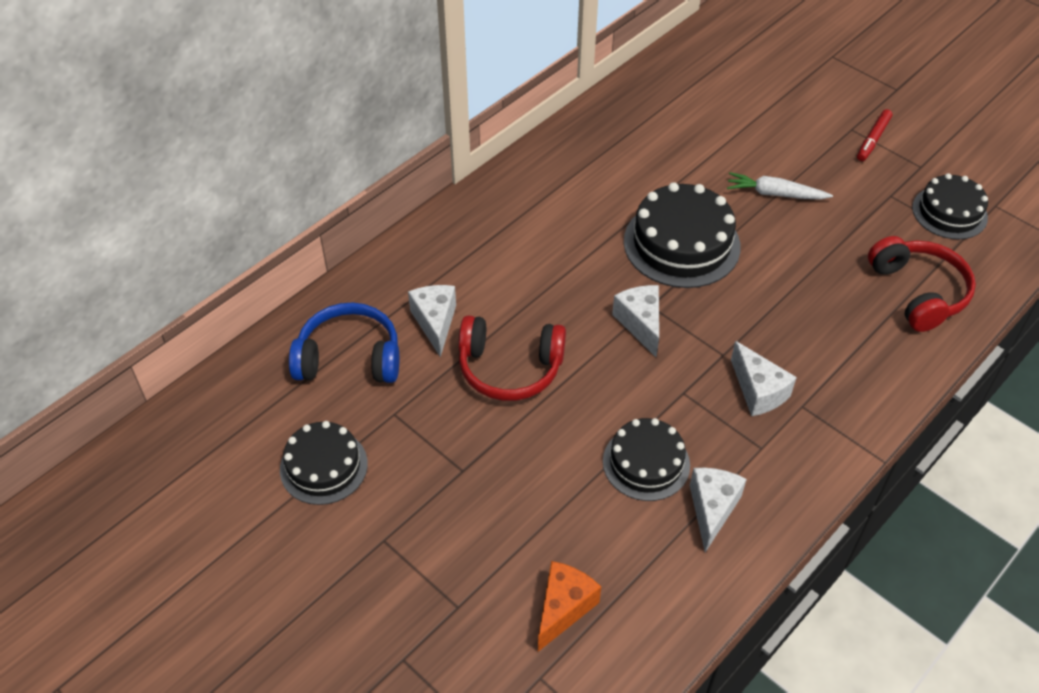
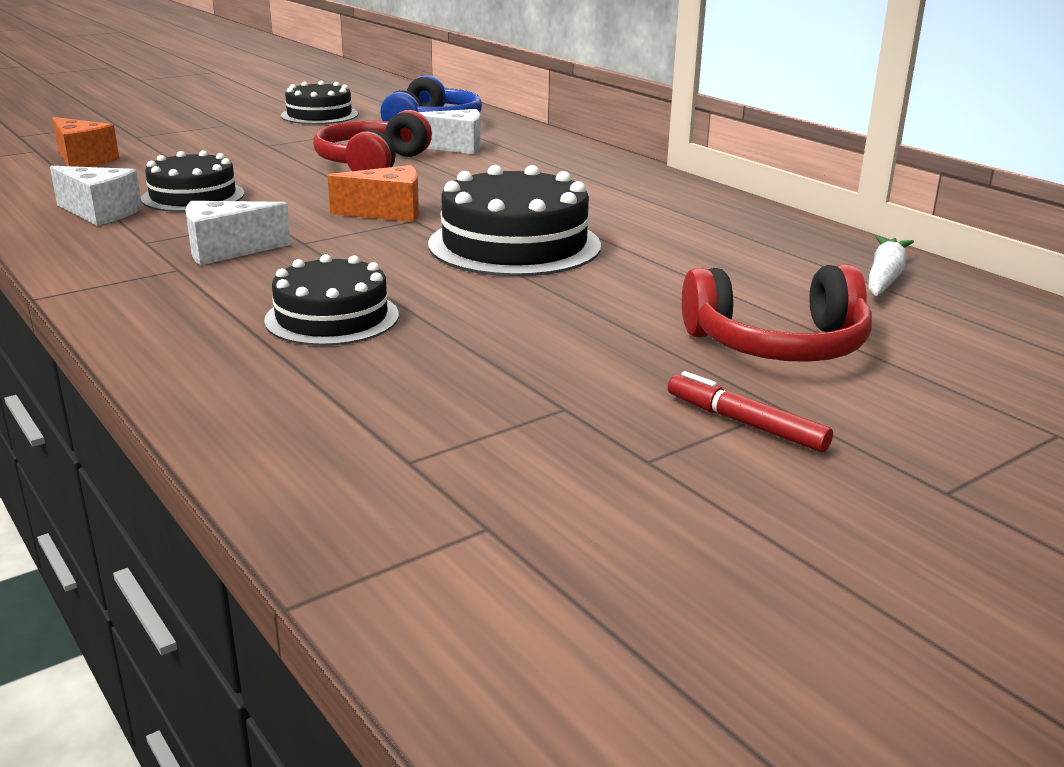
camera: 100 degrees right, 25 degrees down
(640, 324) = (388, 212): white cheese -> orange cheese
(775, 194) = (600, 312): white carrot -> white carrot (884, 277)
(918, 292) = (302, 381): red headphones -> red headphones (778, 344)
(949, 212) = (489, 460): black cake -> black cake (332, 317)

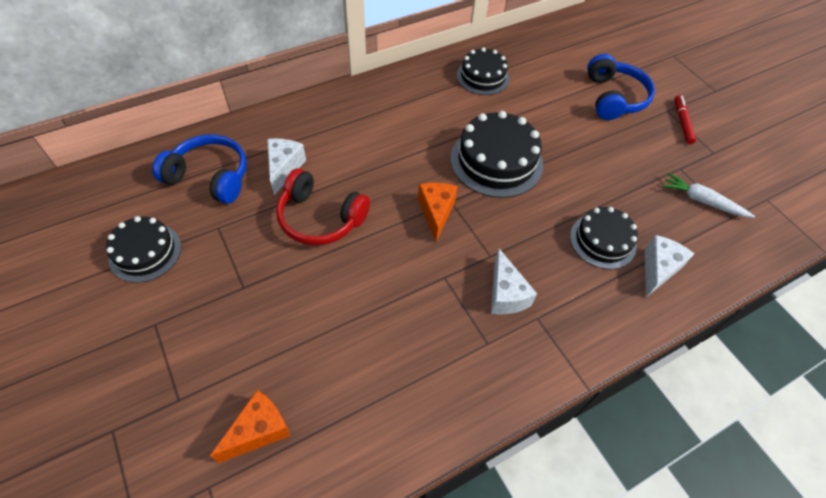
camera: 85 degrees left, 30 degrees up
(100, 213) = (422, 384): white cheese -> white cheese (658, 269)
(193, 196) = (387, 326): black cake -> black cake (483, 77)
(745, 424) = (682, 122): red marker -> red marker turned 135 degrees clockwise
(778, 344) = (613, 97): red headphones -> blue headphones
(884, 277) = (538, 48): white carrot -> white carrot (702, 201)

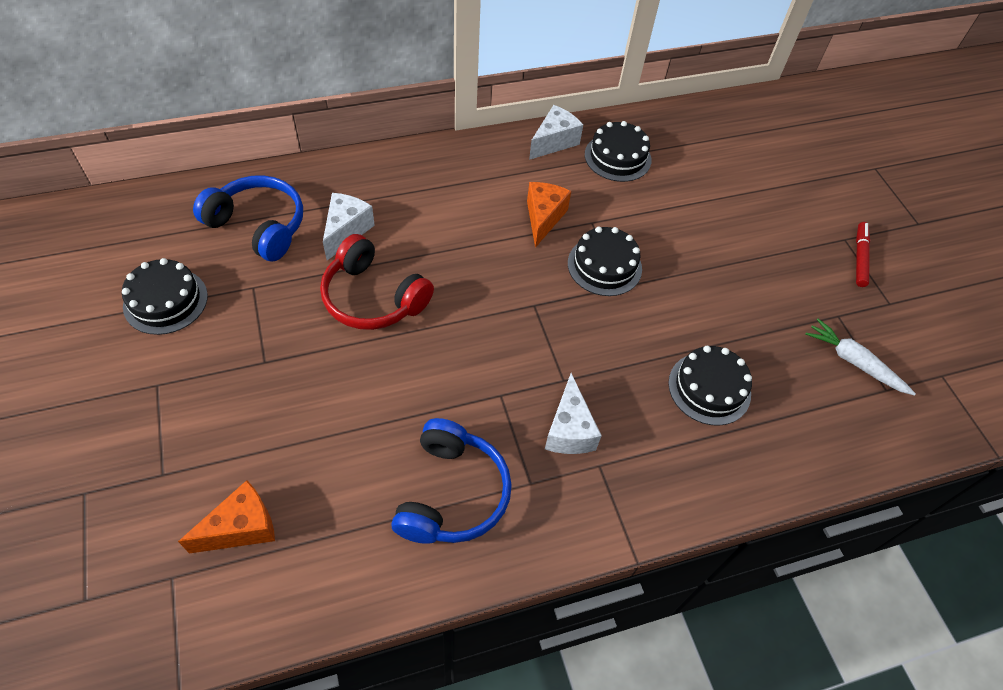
camera: 10 degrees right, 0 degrees up
(436, 213) = (512, 316): orange cheese -> orange cheese (543, 218)
(496, 161) = (604, 266): black cake -> black cake, size x0.65
(613, 97) = (778, 211): blue headphones -> blue headphones (451, 493)
(658, 269) = (769, 437): white cheese -> white cheese (554, 142)

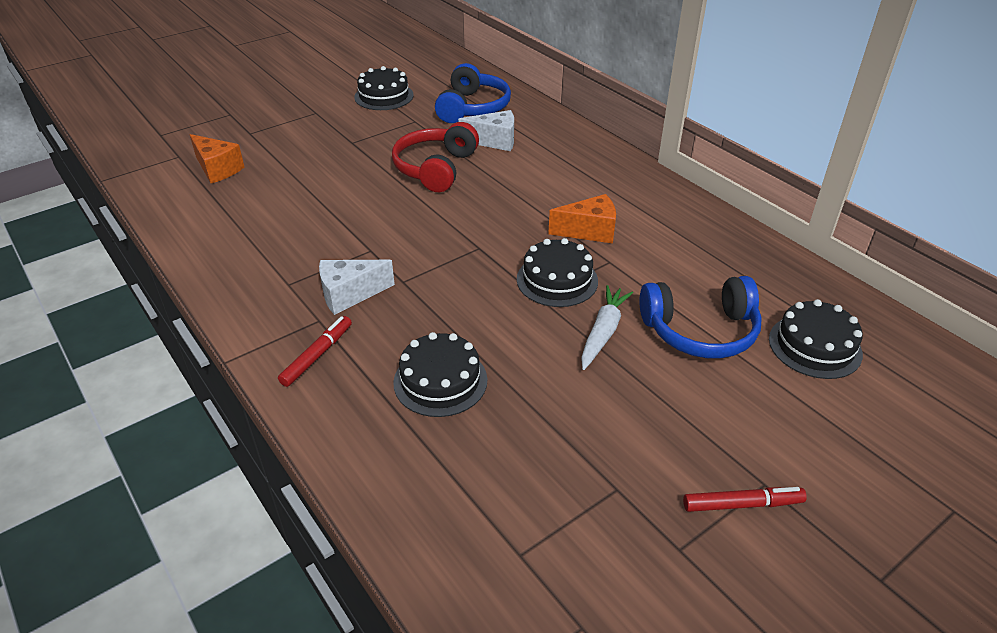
camera: 75 degrees right, 15 degrees down
(451, 493) = (267, 246): blue headphones -> blue headphones (700, 331)
(554, 142) = (699, 217): white cheese -> none
(617, 157) = (719, 261): black cake -> black cake (815, 346)
(651, 477) = (317, 355): none -> red marker
(854, 362) = (547, 513): white carrot -> white carrot (603, 332)

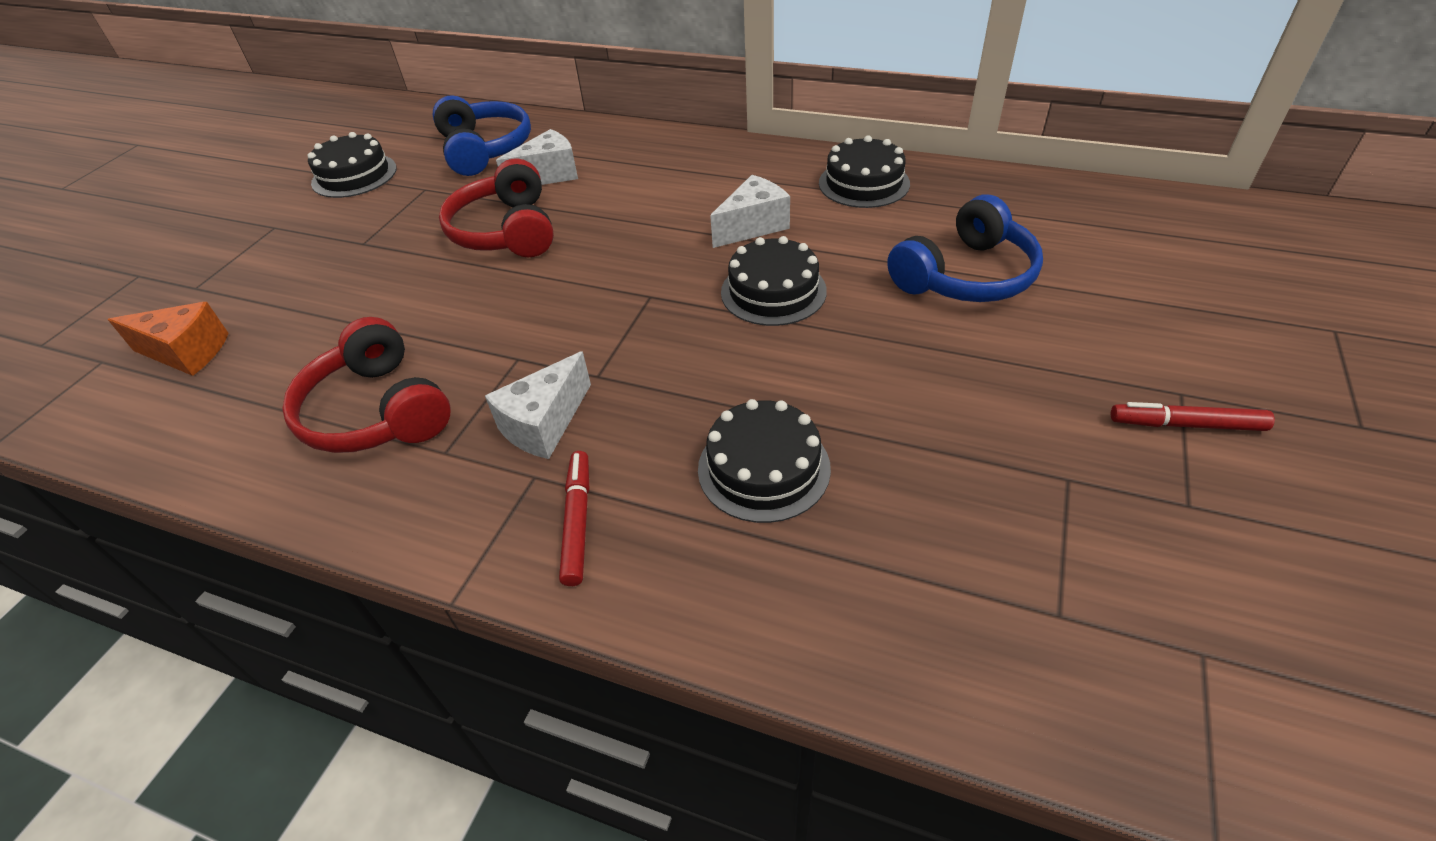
camera: 30 degrees left, 5 degrees up
(276, 245) = (377, 411): none -> red headphones
(589, 231) = (753, 226): orange cheese -> white cheese
(603, 332) = (878, 323): white carrot -> none
(742, 504) = (1186, 425): red marker -> red marker turned 135 degrees counterclockwise
(815, 346) = (1075, 242): black cake -> black cake (864, 183)

